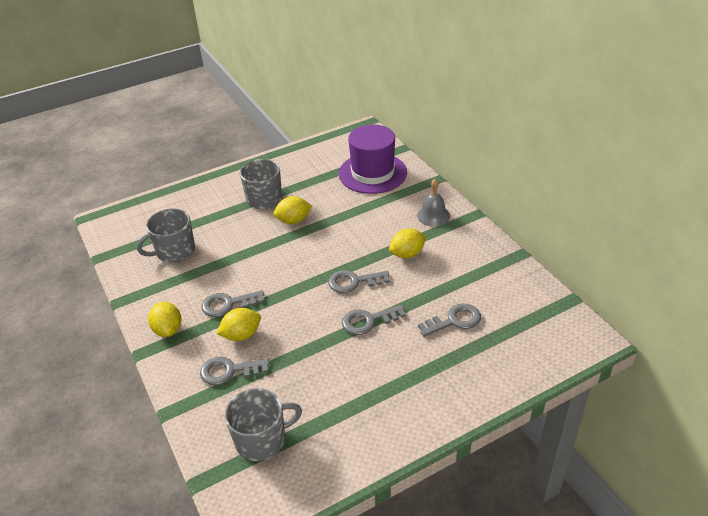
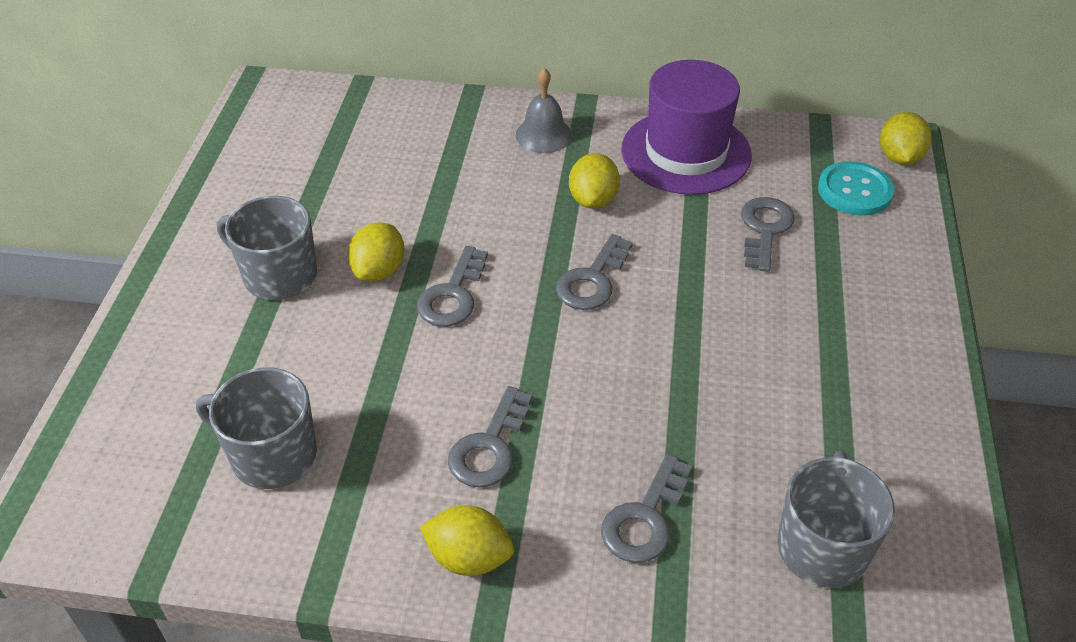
camera: 55 degrees left, 5 degrees up
(174, 251) = (272, 455): grey mug -> grey mug turned 105 degrees clockwise
(241, 335) = (579, 463): yellow lemon -> yellow lemon (899, 157)
(368, 321) = (687, 308): grey key -> grey key (452, 295)
(372, 173) = (378, 136): purple hat -> purple hat (686, 152)
(527, 340) = (854, 191): none -> turquoise button

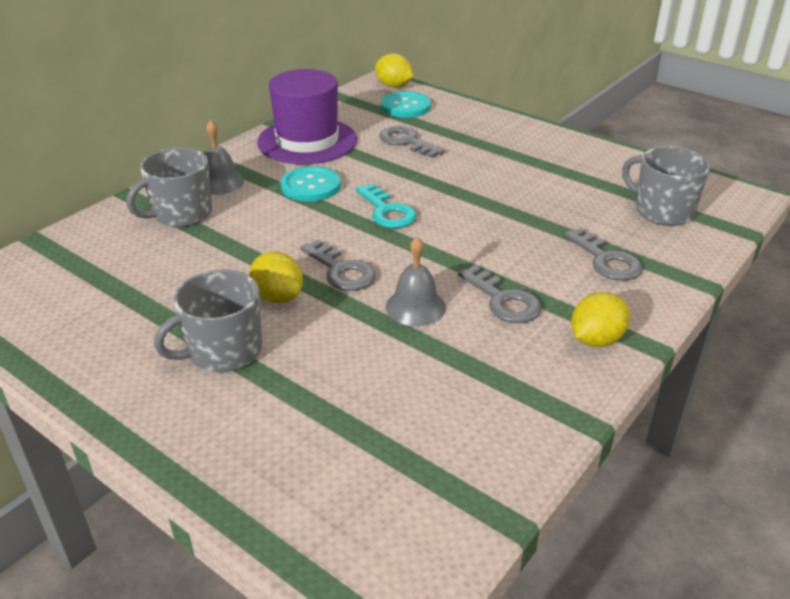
camera: 60 degrees left, 10 degrees down
(272, 455) = (429, 411): grey mug -> grey mug (181, 214)
(429, 377) = (415, 306): none -> grey bell
(592, 280) = (387, 211): grey key -> turquoise key
(593, 200) = (311, 186): yellow lemon -> turquoise button

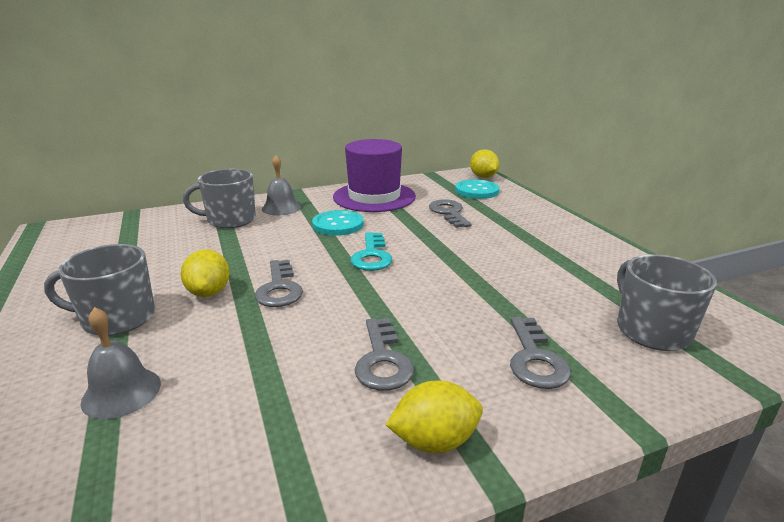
camera: 30 degrees right, 10 degrees down
(415, 306) = (298, 337): grey bell -> grey bell (121, 392)

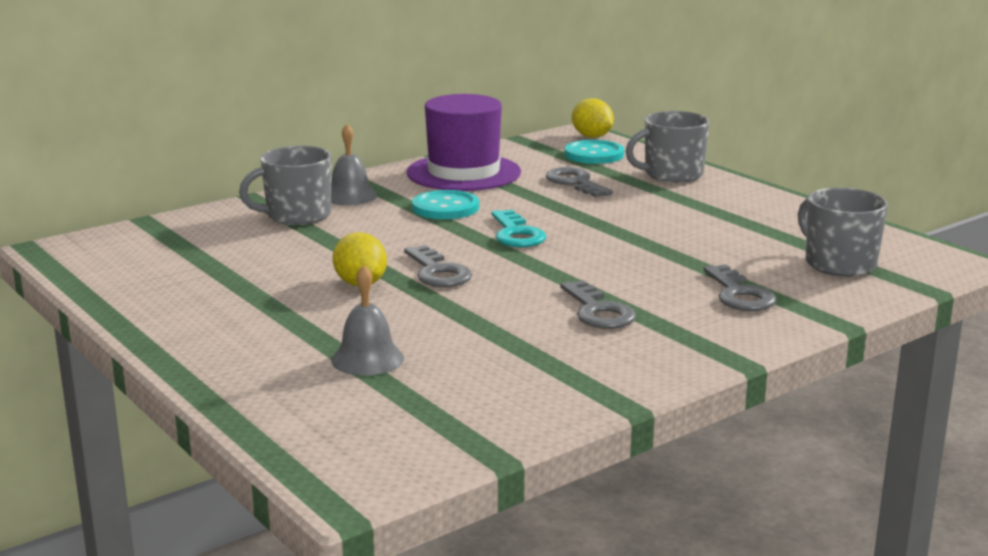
camera: 15 degrees left, 5 degrees down
(117, 318) = (284, 314): grey mug -> grey mug (672, 174)
(434, 441) = (680, 350): yellow lemon -> none

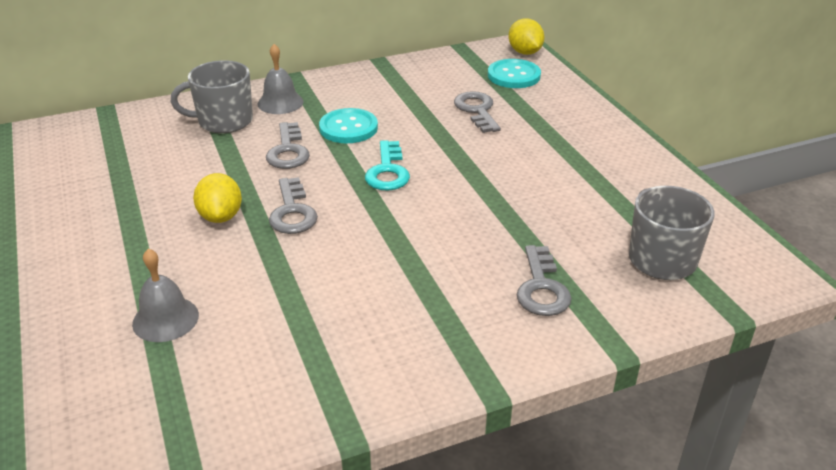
camera: 15 degrees right, 15 degrees up
(463, 173) = (389, 85): purple hat -> none
(598, 311) = (399, 289): grey key -> grey key (288, 151)
(672, 174) = (569, 111): grey mug -> none

